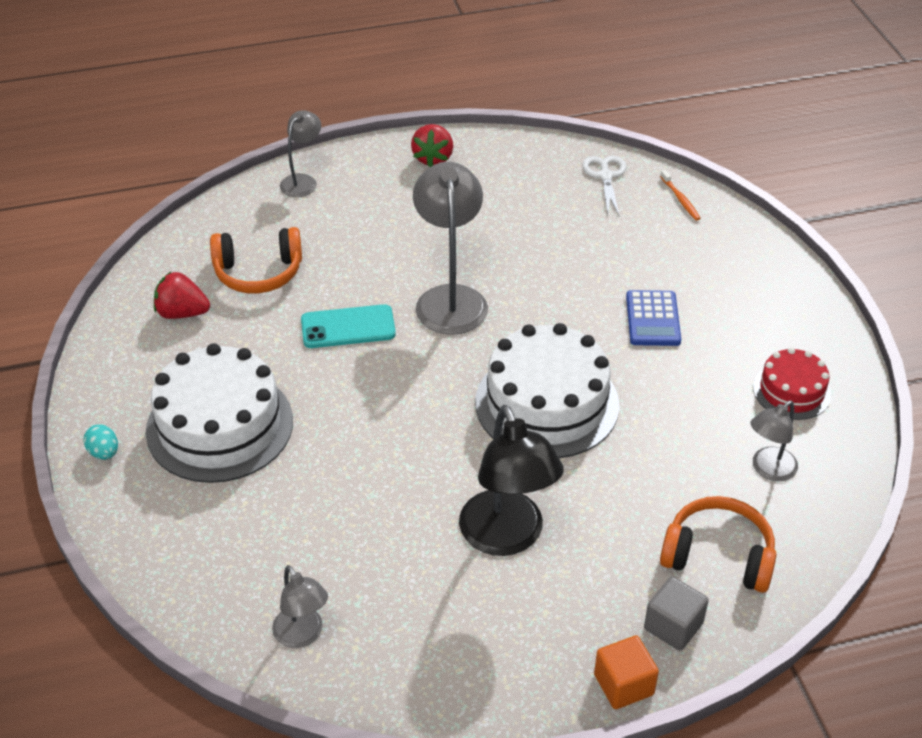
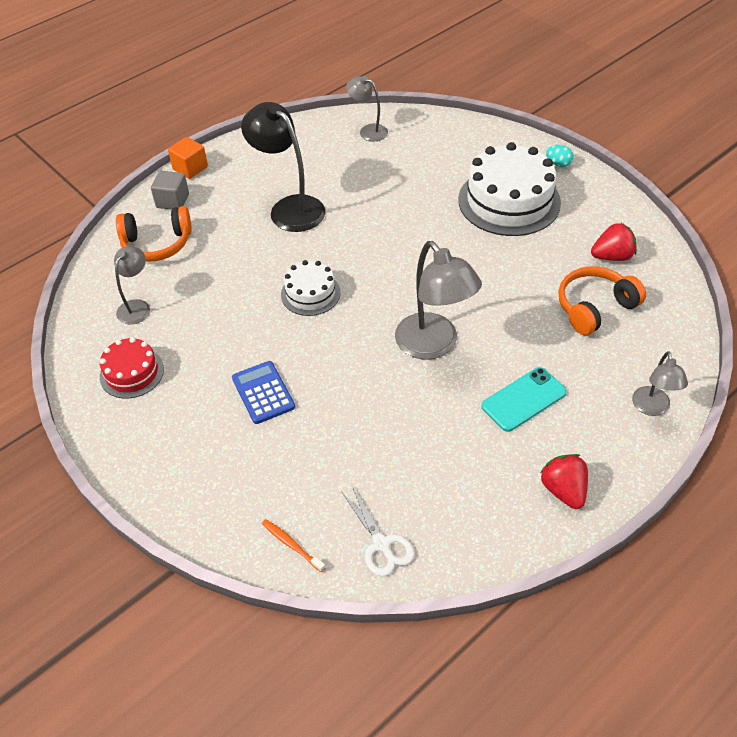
camera: 155 degrees right, 5 degrees up
(348, 327) = (489, 292): turquoise phone -> turquoise phone (523, 399)
(547, 403) = (310, 293): white cake -> white cake, size x0.54

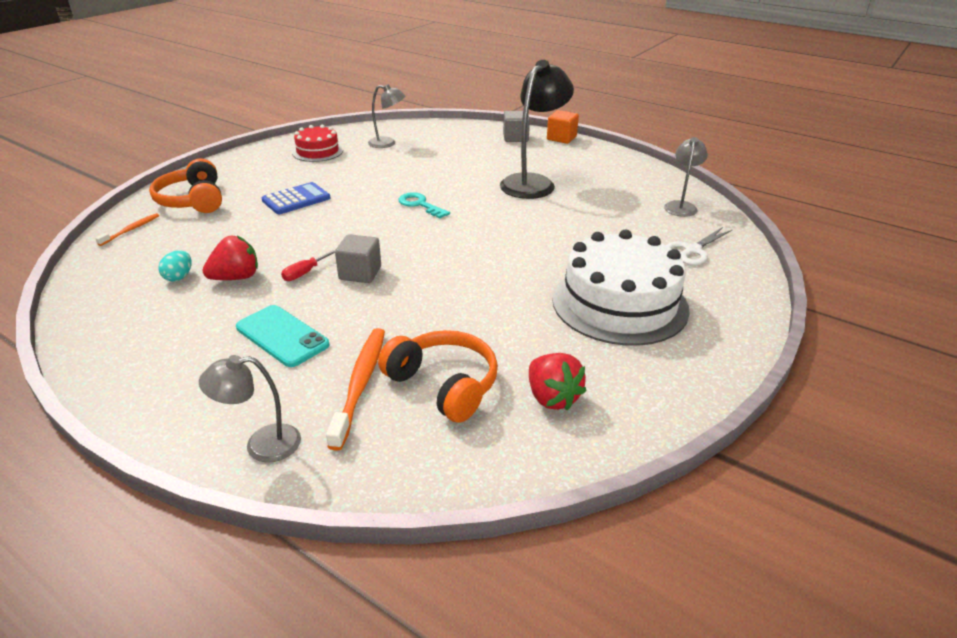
camera: 75 degrees right, 15 degrees down
(157, 244) = (461, 140): orange headphones -> orange headphones (193, 200)
(310, 293) = (420, 205): white cake -> turquoise key
(381, 544) = (115, 269): white scissors -> white scissors (692, 250)
(424, 384) = (305, 272): none -> red screwdriver
(434, 345) = (360, 273): grey lamp -> grey cube
(558, 164) = (725, 339): turquoise egg -> turquoise egg (179, 277)
(563, 490) = (144, 372): red strawberry -> red strawberry (236, 277)
(591, 352) = (360, 384): none -> orange toothbrush

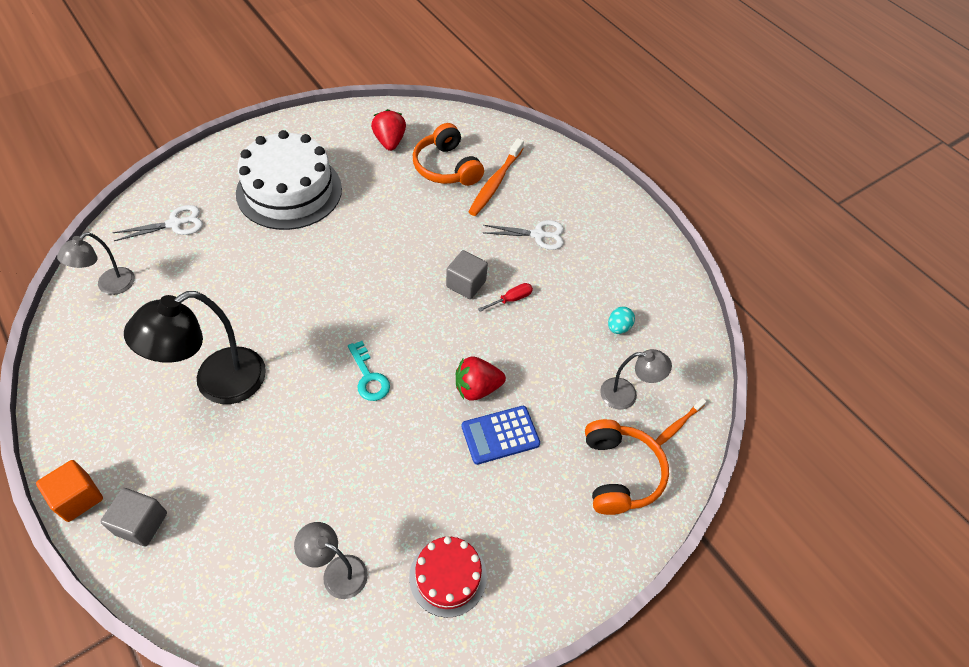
camera: 165 degrees left, 20 degrees up
(236, 277) = (569, 311): red strawberry -> red strawberry (477, 388)
(261, 445) = (557, 163): grey lamp -> grey lamp (626, 395)
(282, 336) = (538, 235): turquoise phone -> white scissors

